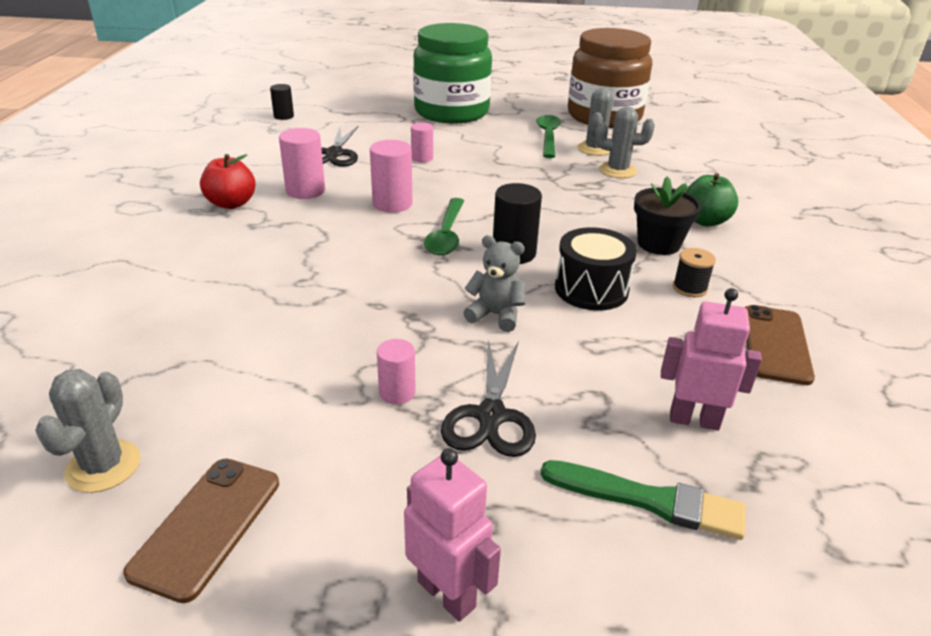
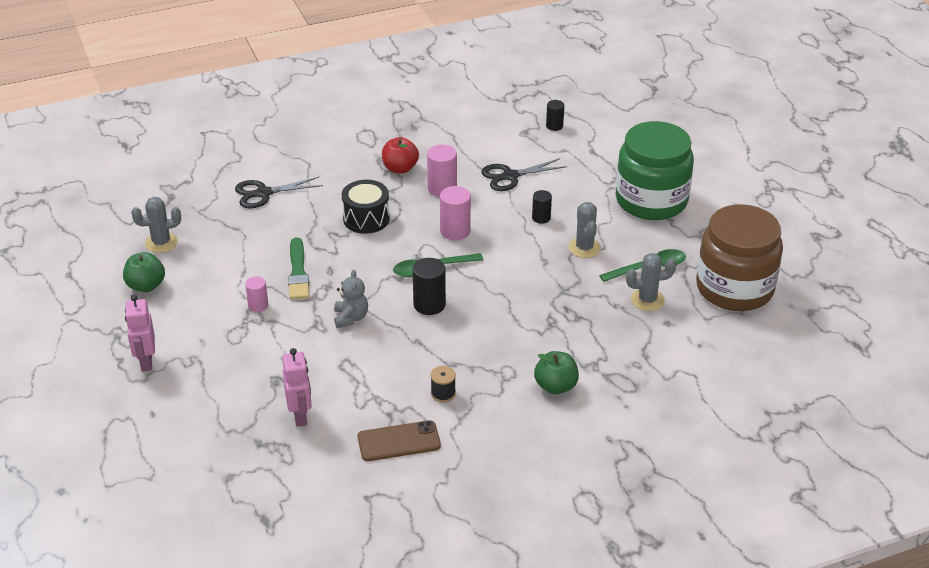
camera: 65 degrees right, 5 degrees up
(207, 526) = (146, 286): brown phone -> green apple
(422, 158) = (541, 218): pink cylinder -> black cylinder
(447, 593) = (146, 362): pink robot -> pink robot turned 150 degrees clockwise
(491, 416) = (259, 342): black scissors -> black scissors (264, 193)
(591, 289) = (408, 349): black drum -> black drum (366, 219)
(617, 170) = (612, 322): grey cactus -> grey cactus (584, 248)
(648, 500) = (229, 409): green brush -> green brush (298, 272)
(658, 244) = (496, 368): black flower pot -> none

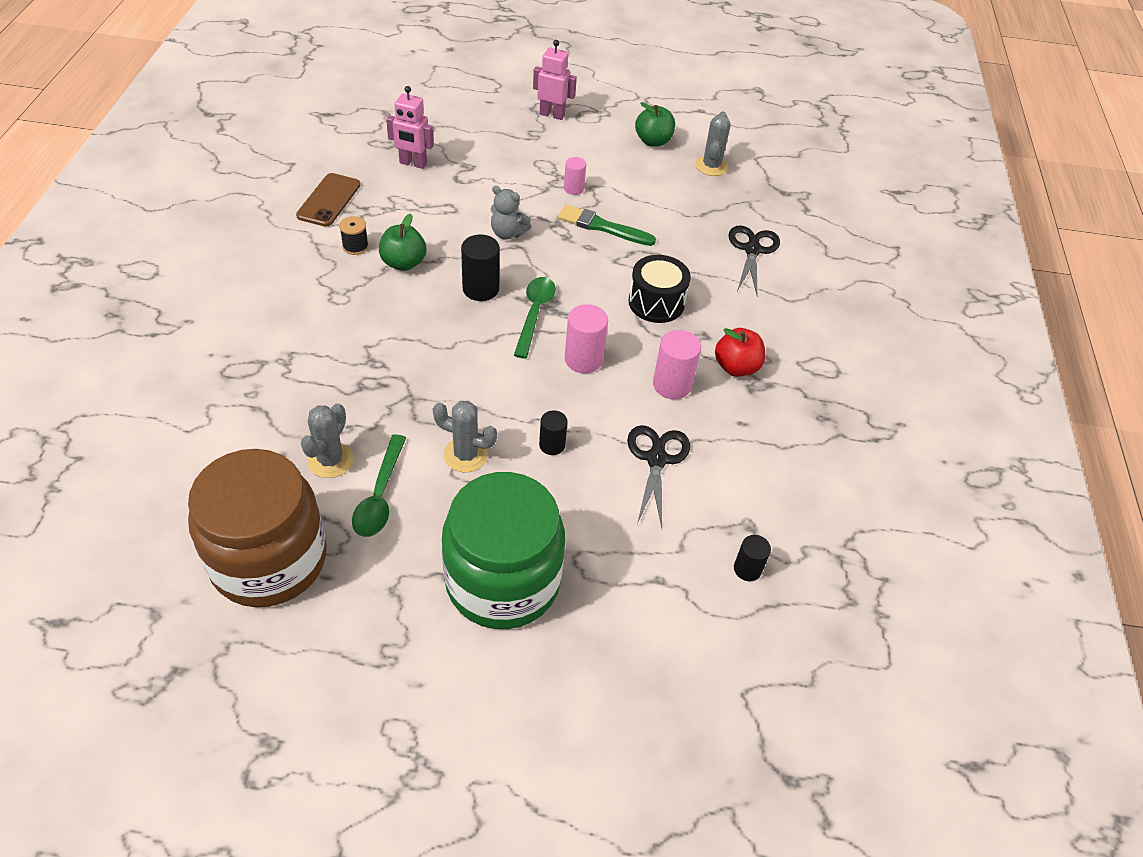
camera: 115 degrees right, 10 degrees up
(555, 386) = (287, 319): green apple -> green apple (403, 263)

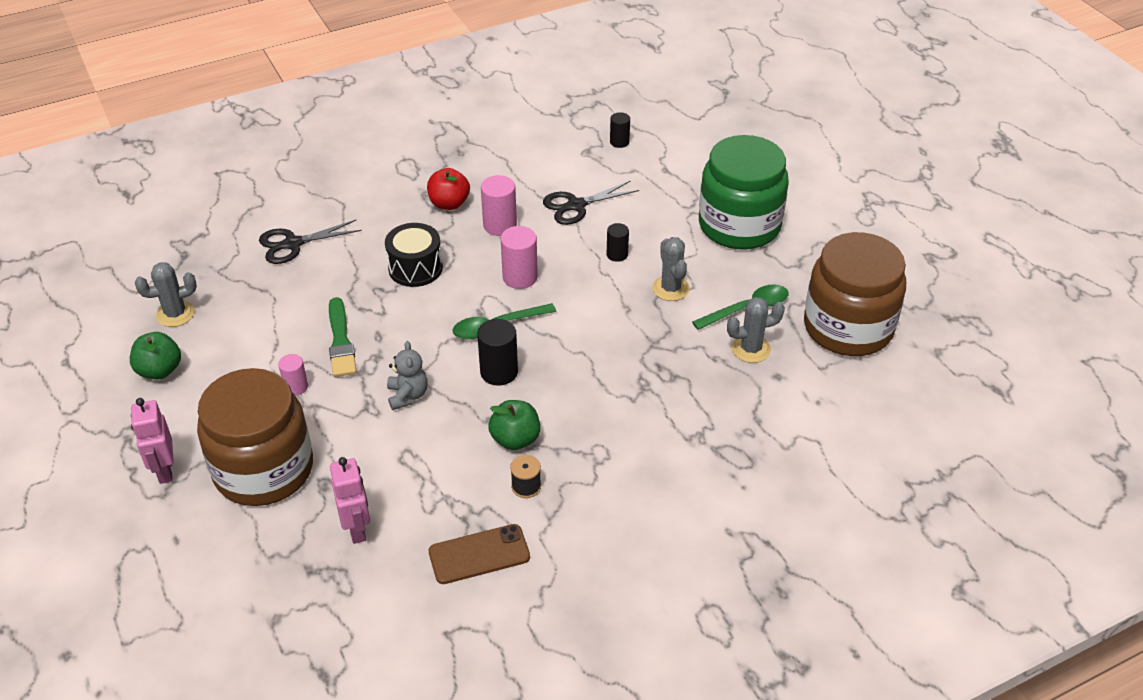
camera: 120 degrees left, 5 degrees down
(508, 148) = (264, 470): none -> brown jar

